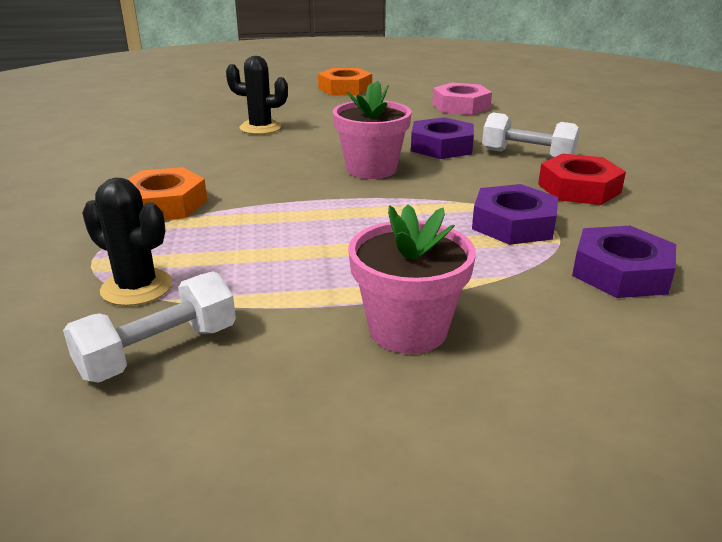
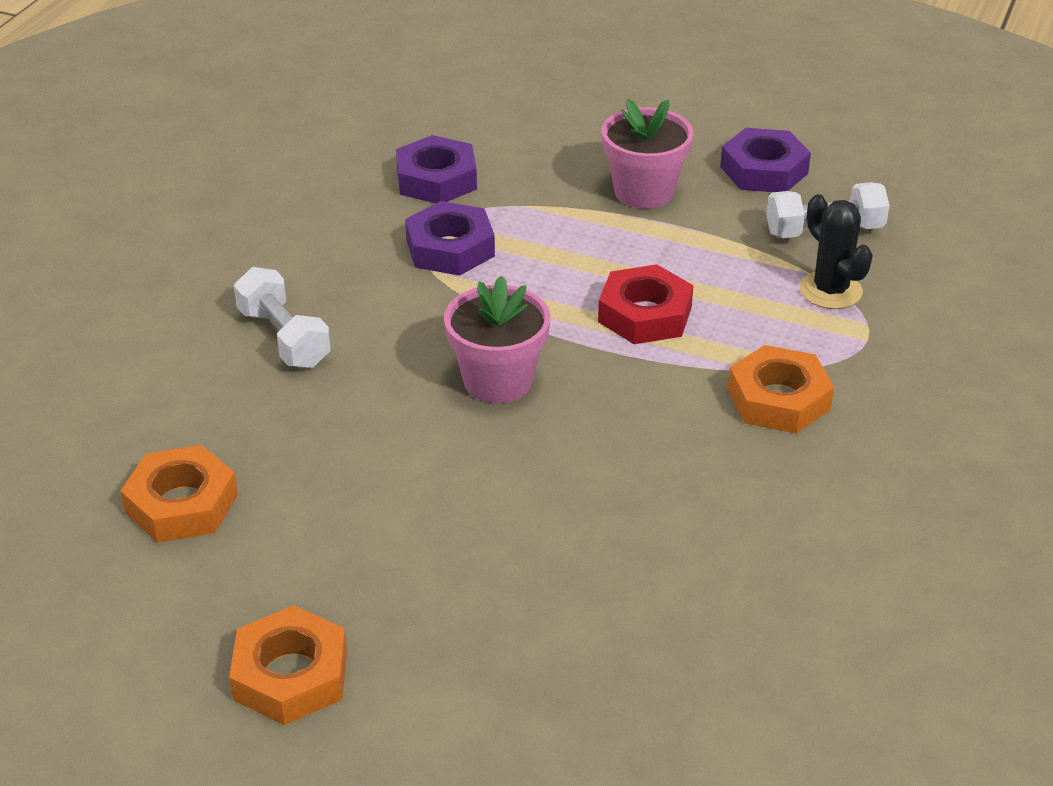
camera: 150 degrees left, 10 degrees up
(260, 128) = (565, 555): black cactus -> none
(441, 146) = (359, 397): purple nut -> purple nut (764, 170)
(461, 106) = (182, 504): pink nut -> orange nut
(579, 188) = (318, 268): red nut -> red nut (645, 314)

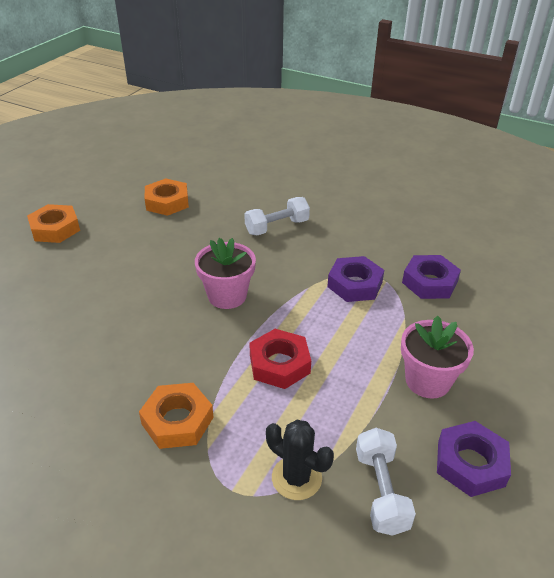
camera: 95 degrees right, 0 degrees up
(830, 291) = (296, 478): black cactus -> black cactus turned 60 degrees clockwise

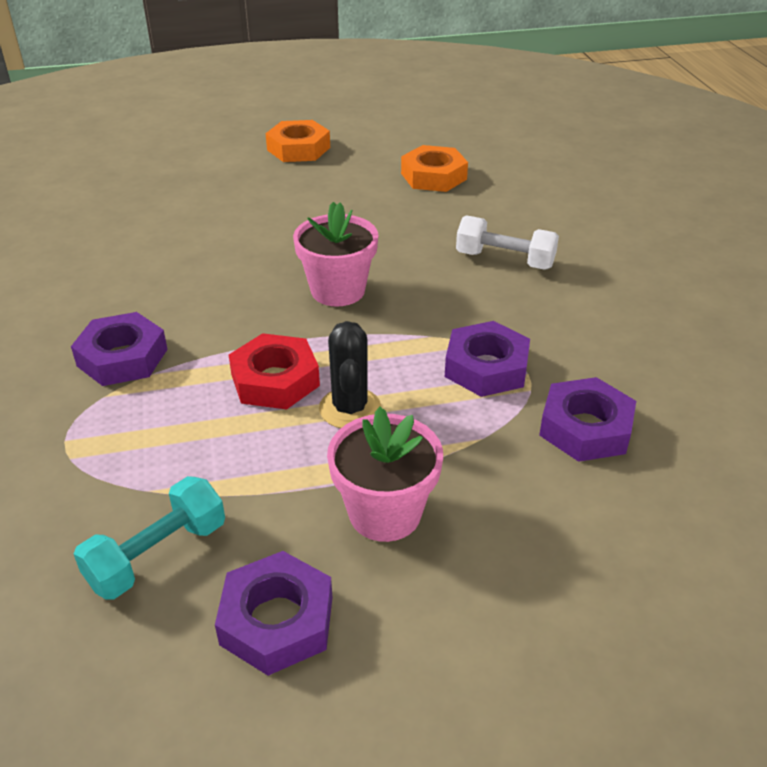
camera: 50 degrees right, 0 degrees up
(177, 420) = (122, 357): orange nut -> purple nut
(296, 478) = (119, 477): black cactus -> black cactus (350, 408)
(381, 491) = (157, 554): white dumbbell -> turquoise dumbbell

